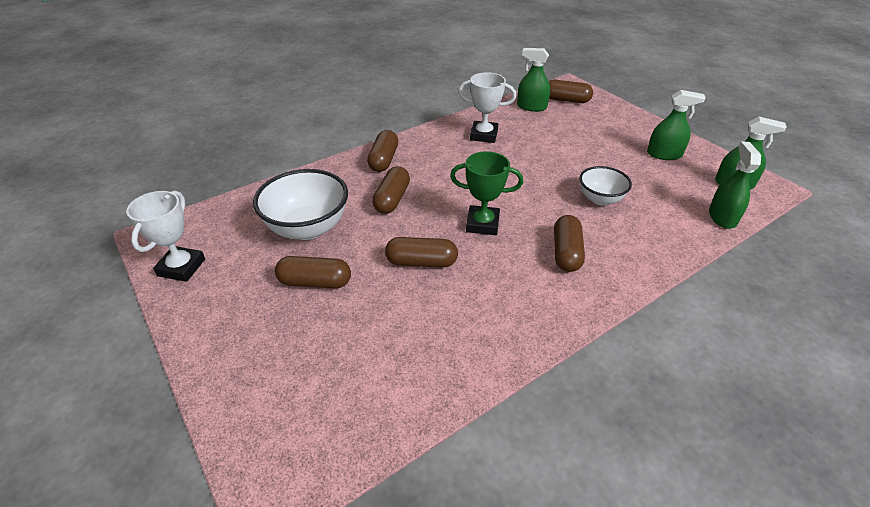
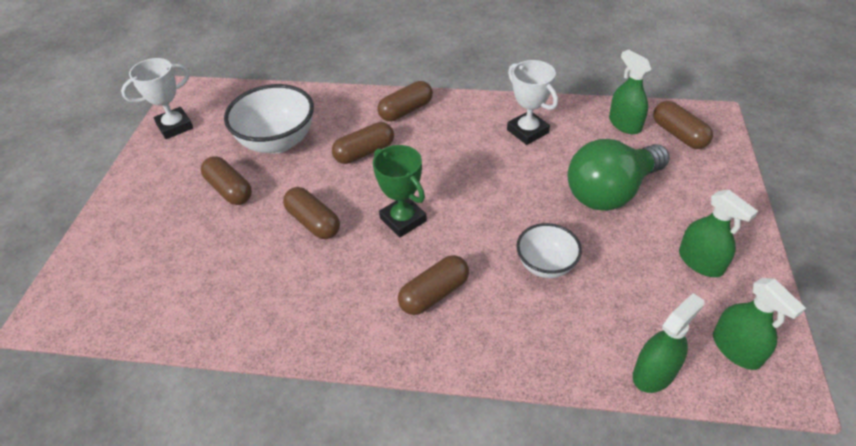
camera: 45 degrees right, 5 degrees up
(576, 144) = (611, 192): none -> green light bulb

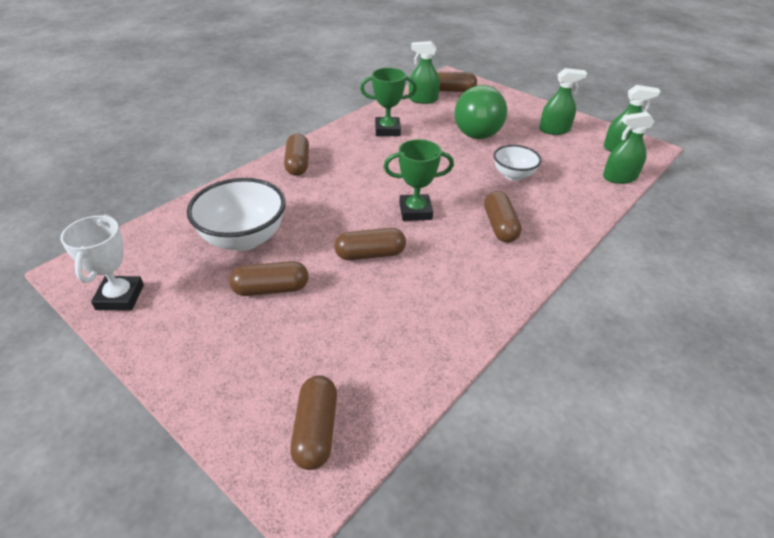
camera: 60 degrees left, 5 degrees down
(364, 152) = (320, 200): brown capsule -> brown capsule (316, 430)
(527, 131) = (387, 130): white trophy -> green trophy
(654, 373) = (619, 177): green spray bottle -> green spray bottle turned 90 degrees counterclockwise

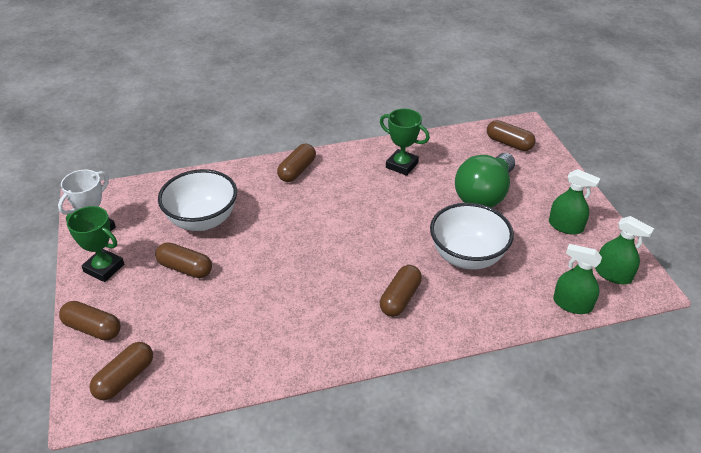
camera: 35 degrees right, 0 degrees up
(370, 254) = (275, 274): brown capsule -> brown capsule (93, 328)
(415, 211) = (345, 253): green trophy -> green trophy (104, 268)
(423, 99) = (468, 144): green spray bottle -> none
(513, 175) = (467, 256): white bowl -> white bowl, size x1.68

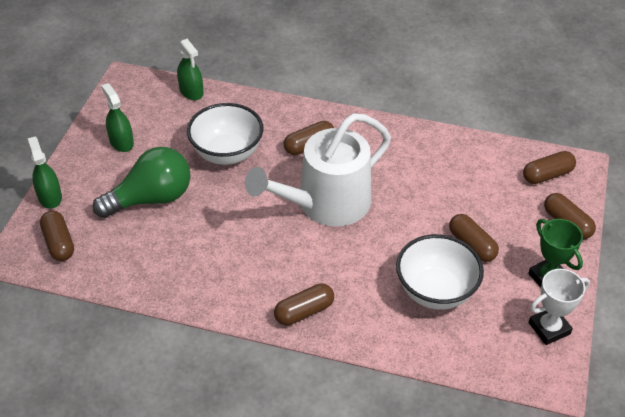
camera: 150 degrees left, 5 degrees up
(339, 250) = (326, 204): none -> white watering can
(401, 165) = (192, 267): green trophy -> none
(613, 274) = (137, 96): green spray bottle -> green spray bottle (50, 197)

